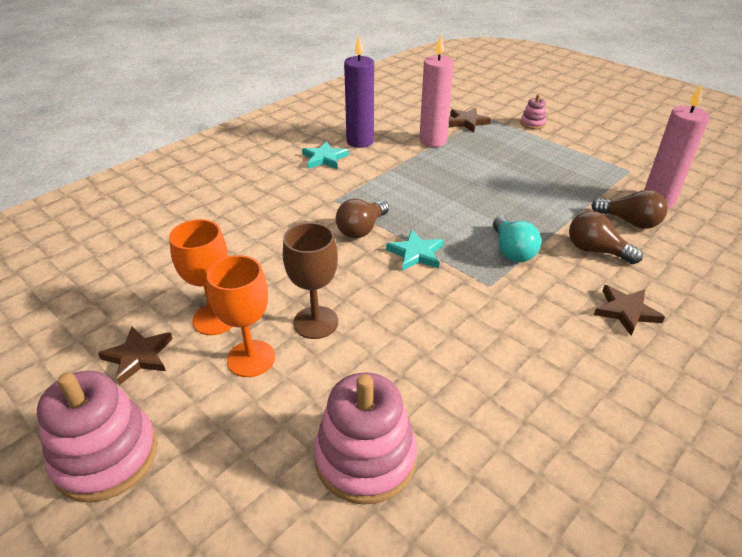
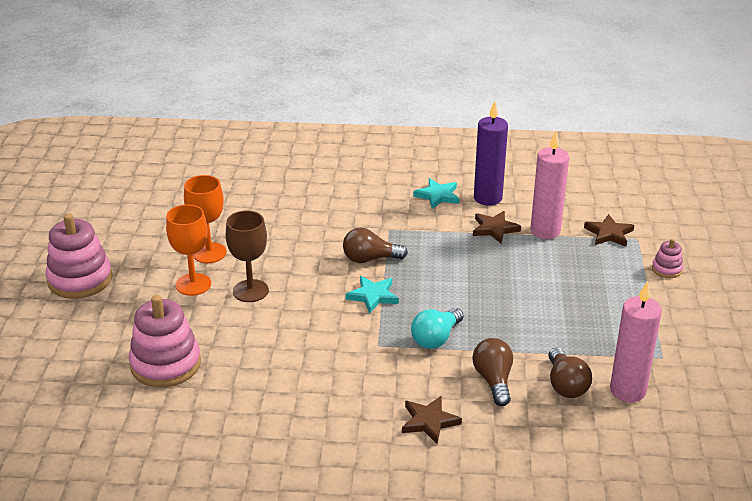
camera: 50 degrees right, 5 degrees down
(138, 356) = (151, 246): brown star -> brown star (494, 229)

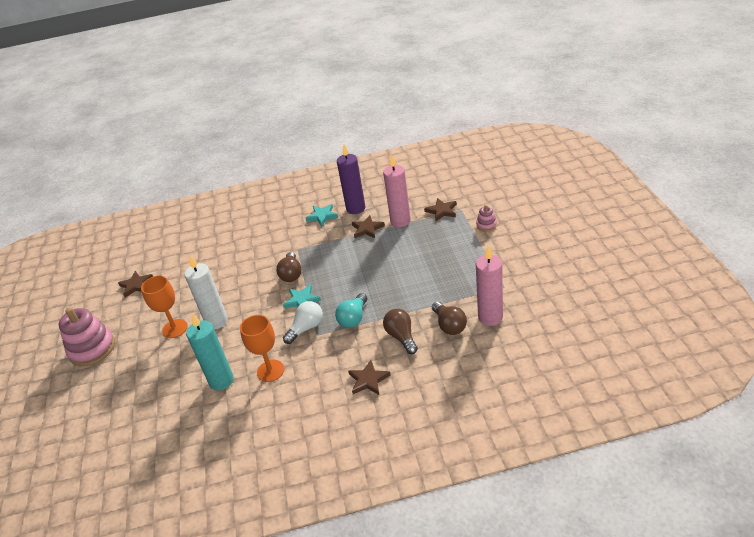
camera: 10 degrees left, 5 degrees up
(160, 217) = (136, 285): none -> brown star
(166, 364) = (173, 394): pink stacking toy -> none
(209, 253) = (179, 302): orange goblet -> orange goblet (270, 371)
(233, 366) = (221, 381): none -> turquoise candle
(250, 291) = (216, 321): brown goblet -> white candle
(367, 333) = (306, 328): none -> white light bulb
(370, 259) = (291, 274): brown light bulb -> brown light bulb turned 75 degrees counterclockwise

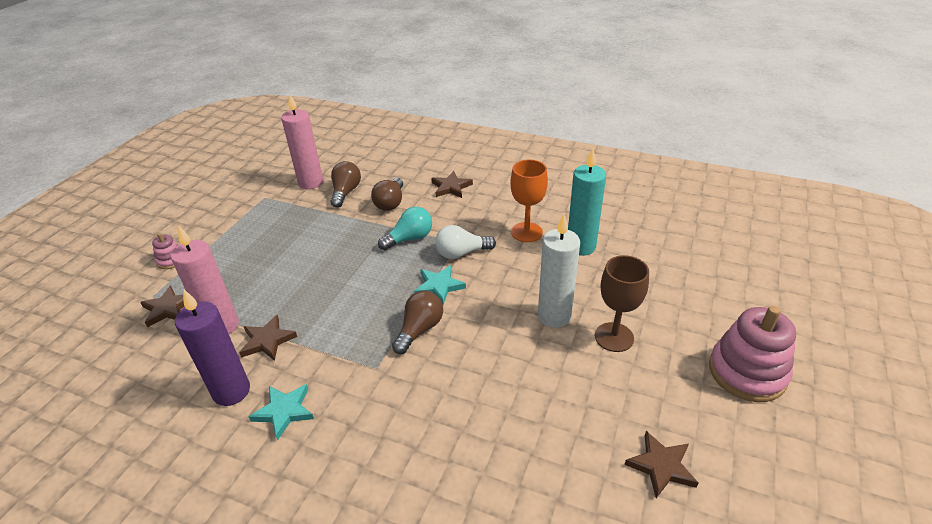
camera: 150 degrees left, 0 degrees up
(175, 328) = (614, 337): orange goblet -> brown goblet

